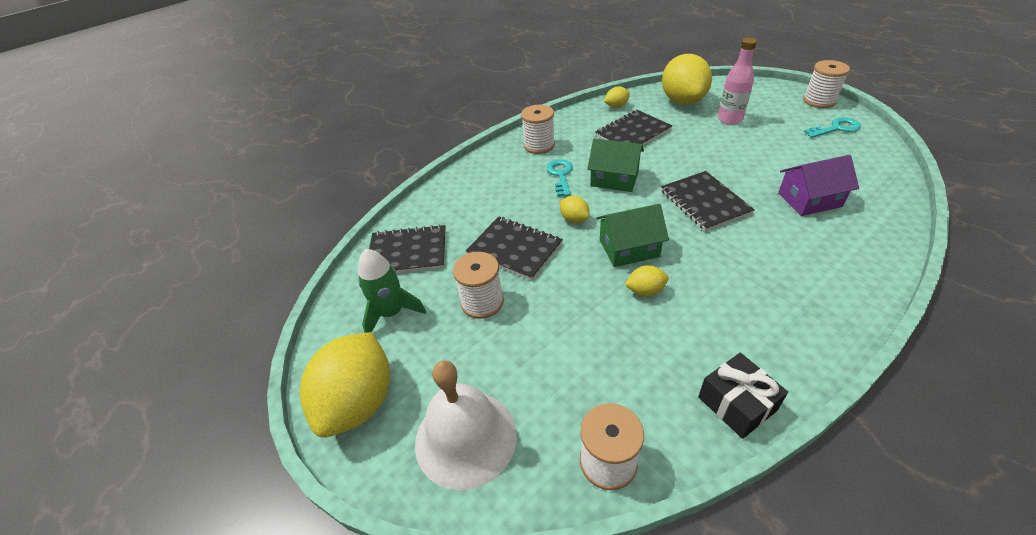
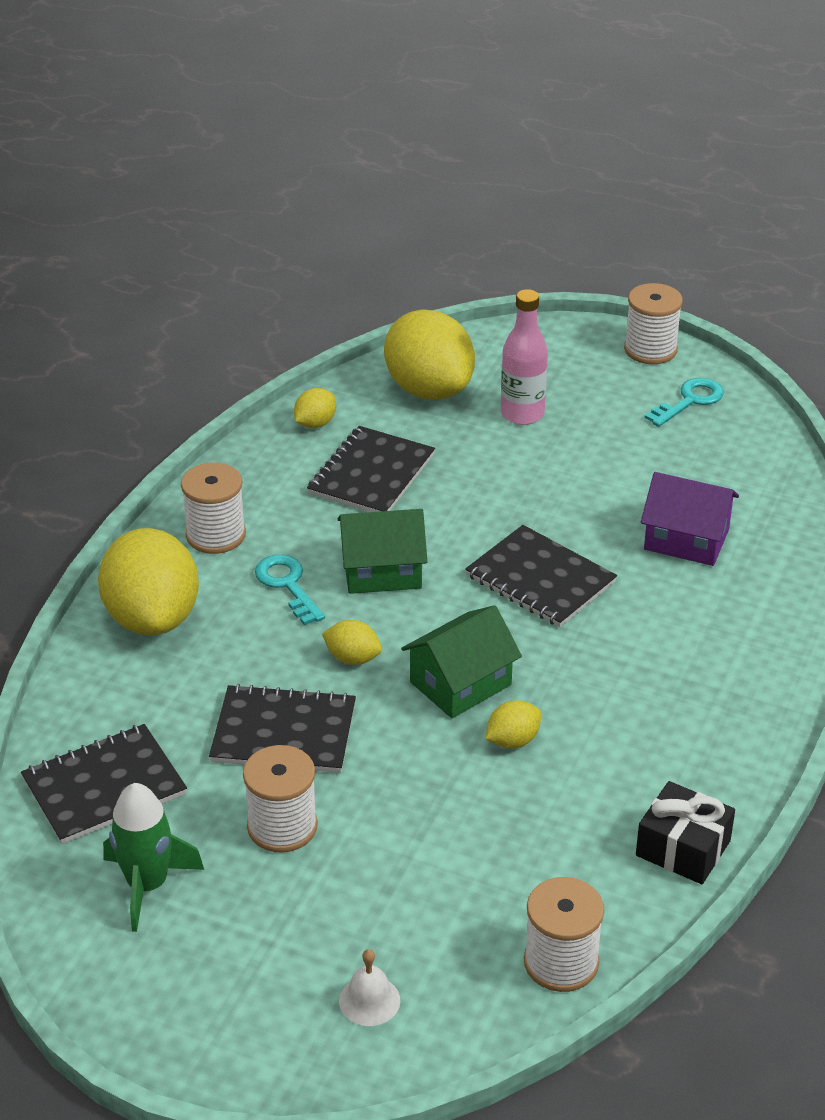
camera: 30 degrees left, 5 degrees down
(359, 402) = (188, 1013): yellow lemon -> yellow lemon (152, 618)
(465, 438) = (369, 1000): white bell -> white bell, size x0.42
(809, 200) = (686, 539): purple house -> purple house turned 60 degrees clockwise

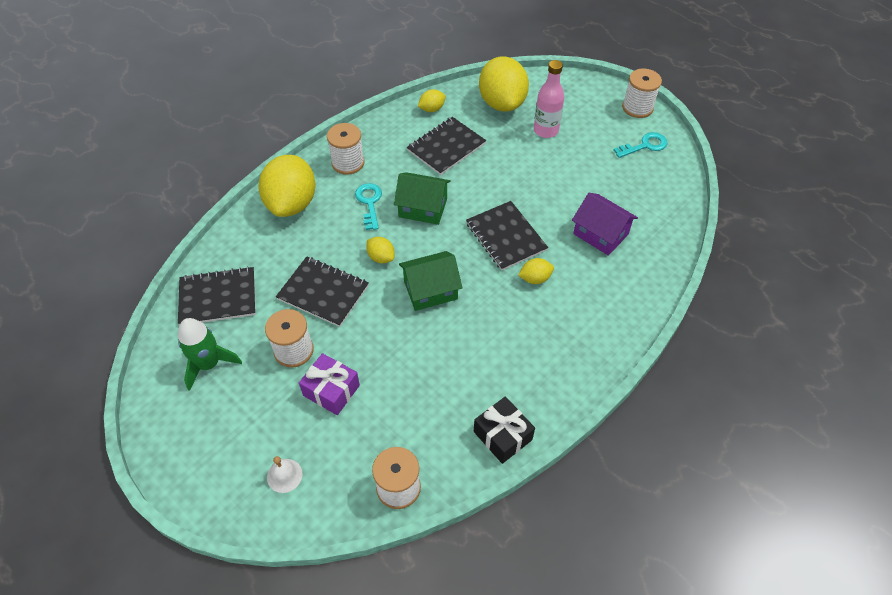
camera: 20 degrees right, 15 degrees up
(378, 864) = (331, 390): none -> purple gift
(512, 741) = (441, 335): yellow lemon -> yellow lemon (535, 278)

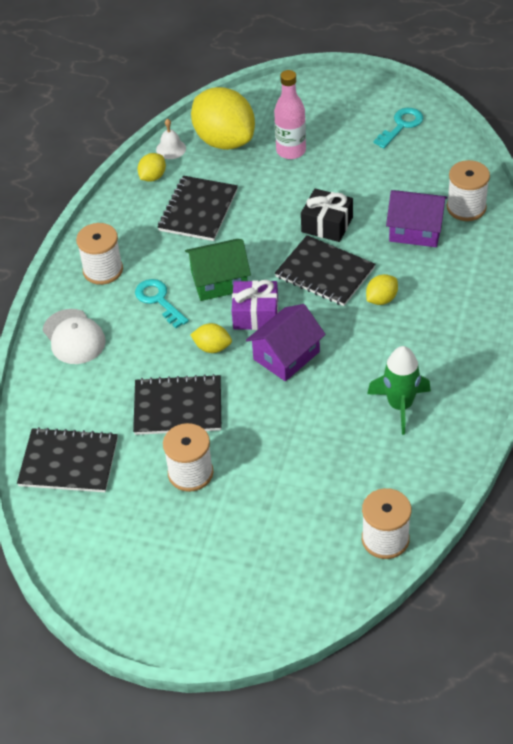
camera: 25 degrees left, 5 degrees down
(209, 364) = (112, 526): green rocket -> green rocket (400, 405)
(218, 297) = (68, 462): black notebook -> black notebook turned 45 degrees clockwise
(284, 475) = (269, 583): white bell -> white bell (171, 149)
(292, 203) = (74, 337): yellow lemon -> white cap
(331, 390) = (257, 490): purple gift -> purple gift (255, 314)
(430, 290) = (286, 355): green house -> purple house
(502, 436) = (449, 450): black gift -> black gift (327, 224)
(637, 107) = (368, 90): white spool -> white spool (466, 207)

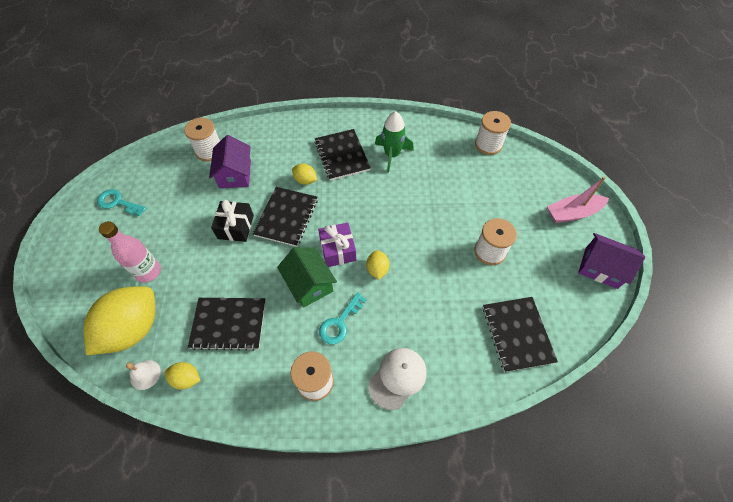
camera: 110 degrees left, 10 degrees up
(178, 407) = (439, 276): black notebook -> black notebook (342, 155)
(212, 602) = (572, 213): none -> pink boat
(286, 355) = (371, 222): purple house -> purple house (601, 268)

